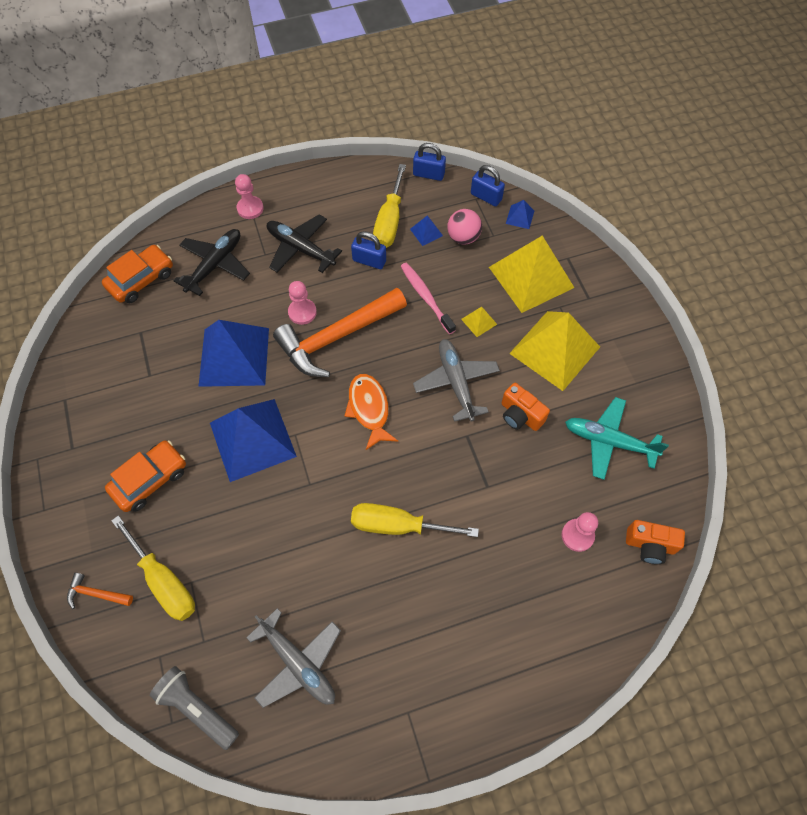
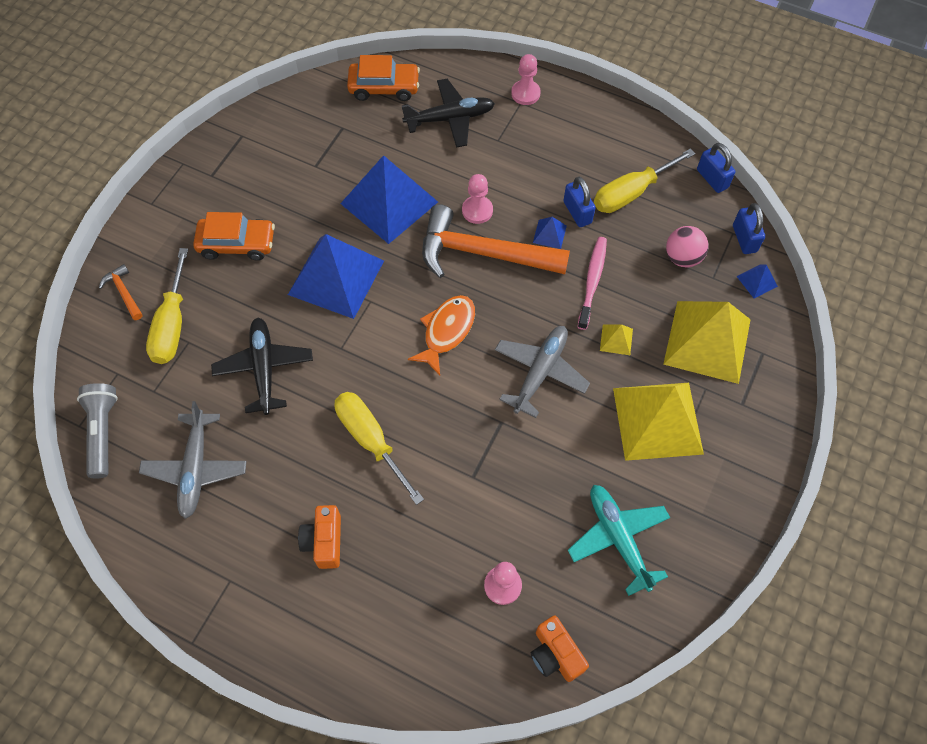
camera: 45 degrees right, 0 degrees up
(300, 248) = (531, 158): black plane -> black plane (264, 368)
(426, 232) = (654, 227): blue pyramid -> blue pyramid (549, 234)
(520, 415) = (564, 446): orange camera -> orange camera (324, 541)

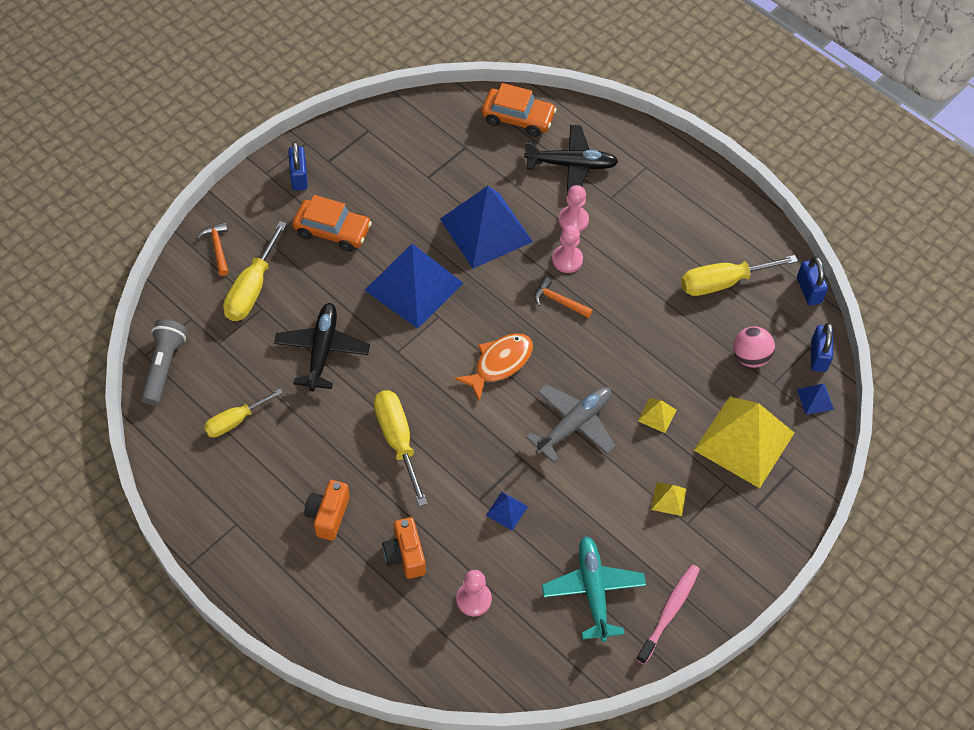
camera: 15 degrees right, 5 degrees down
(196, 469) = (235, 421): grey plane -> yellow screwdriver
(483, 253) = (559, 301): orange hammer -> orange hammer, size x0.42
(525, 93) = (654, 159): pink pawn -> pink pawn (573, 220)
(549, 234) = (629, 300): blue pyramid -> blue pyramid (507, 511)
(555, 654) = (500, 670): orange camera -> orange camera (405, 555)
(577, 212) = (663, 287): blue padlock -> blue padlock (299, 177)
(592, 281) = (654, 355): pink toothbrush -> pink toothbrush (669, 612)
(657, 420) = (668, 499): yellow pyramid -> yellow pyramid, size x0.41

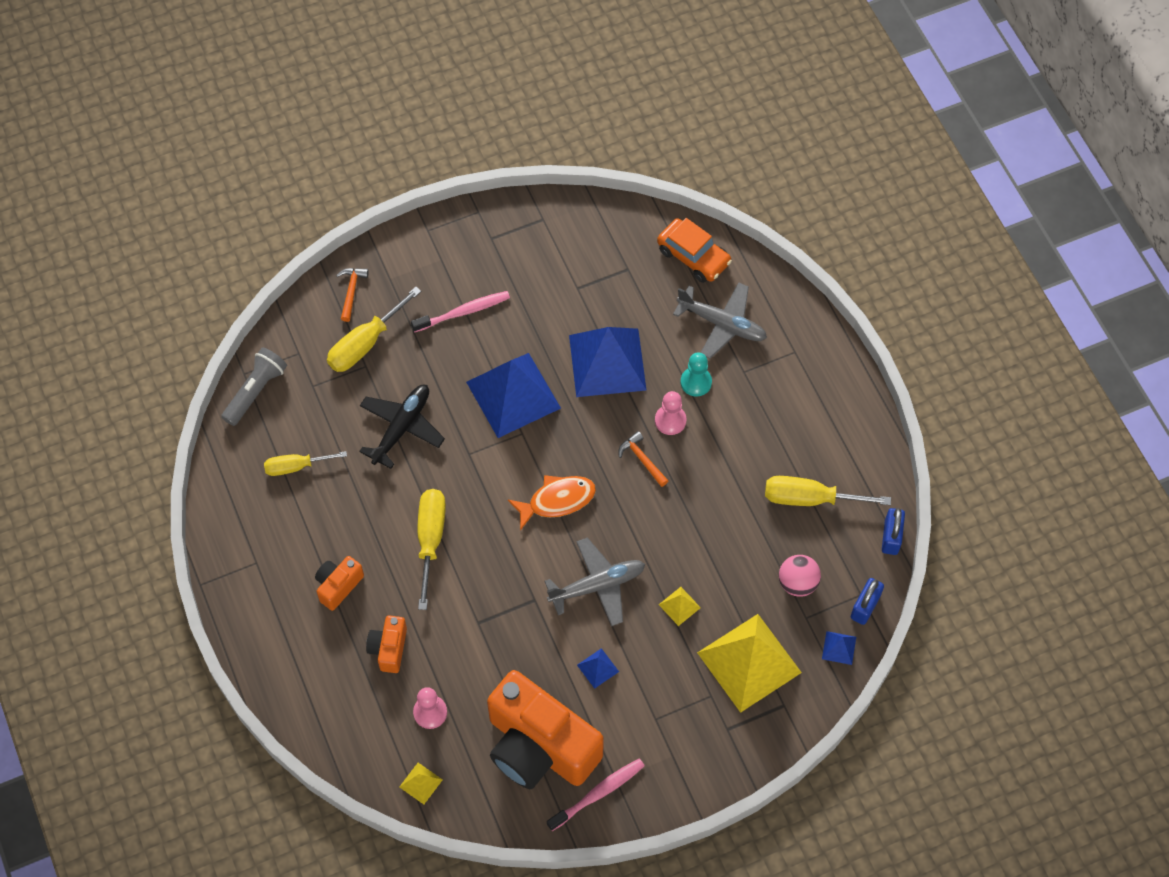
camera: 25 degrees right, 5 degrees up
(299, 177) = (456, 245): blue padlock -> none
(332, 231) = (463, 312): orange car -> pink toothbrush
(507, 511) = (497, 643): blue pyramid -> blue pyramid (598, 668)
(571, 165) = (722, 324): black plane -> grey plane
(573, 220) = (696, 382): pink pawn -> turquoise pawn
(593, 590) = (539, 747): turquoise plane -> orange camera
(668, 499) = (650, 689): yellow pyramid -> yellow pyramid (420, 783)

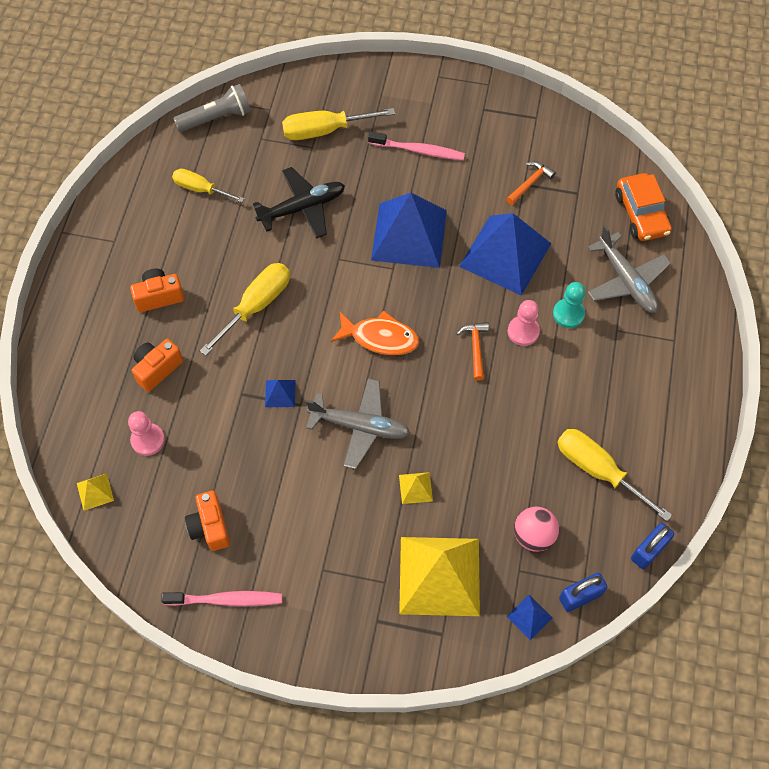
camera: 35 degrees right, 0 degrees up
(351, 292) = (344, 88): orange hammer -> orange hammer (530, 183)
(539, 747) = (210, 527): orange camera -> orange camera, size x0.44
(598, 668) = (308, 494): blue pyramid -> blue pyramid (280, 393)

